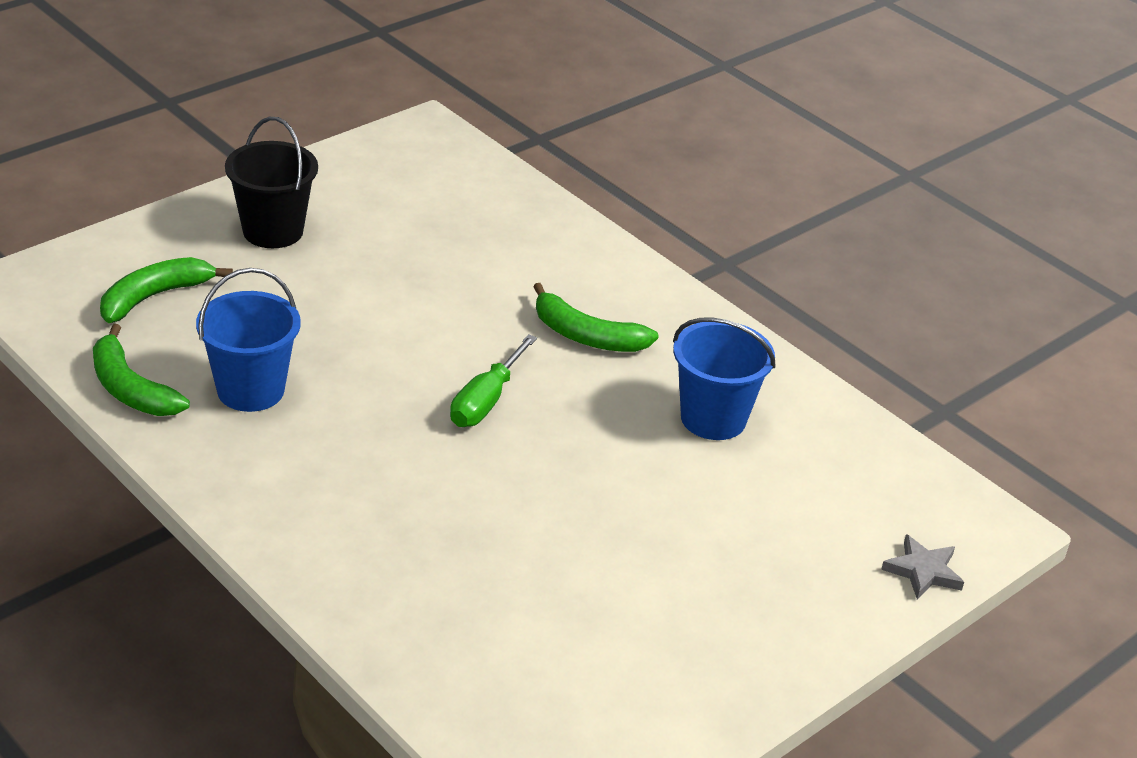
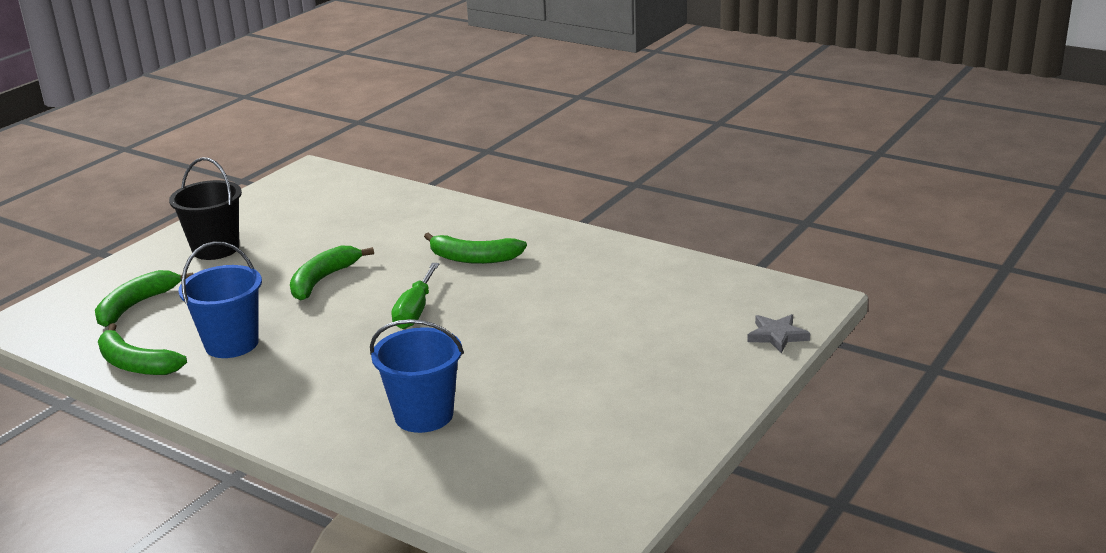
camera: 10 degrees left, 10 degrees down
(388, 319) = (323, 280): none -> green banana
(713, 418) = (586, 284): blue bucket -> blue bucket (424, 415)

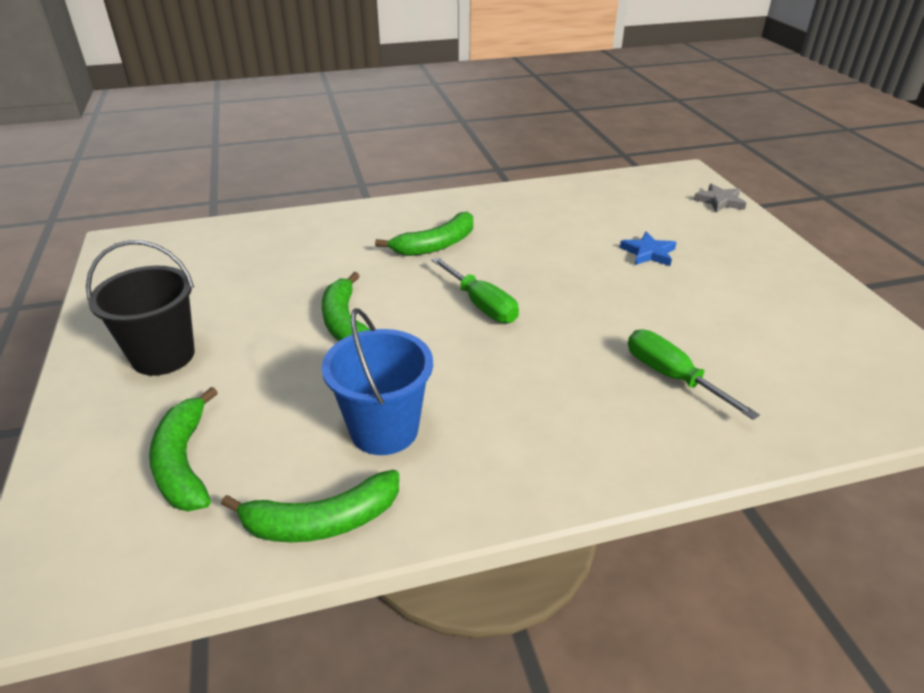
camera: 50 degrees left, 10 degrees up
(424, 415) = (671, 377): blue bucket -> green screwdriver
(606, 340) = (648, 253): none -> blue star

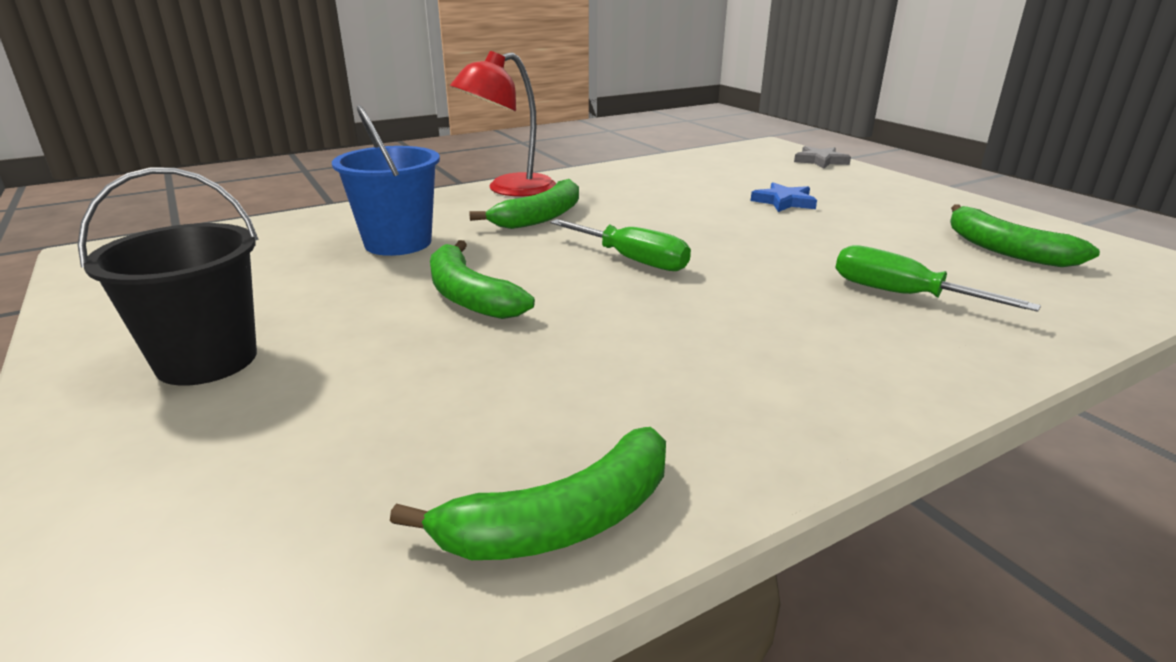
camera: 15 degrees left, 10 degrees down
(184, 463) = (291, 484): green banana -> green banana (1004, 250)
(384, 430) = (589, 394): blue bucket -> blue bucket (398, 243)
(426, 207) = (509, 189): none -> red lamp

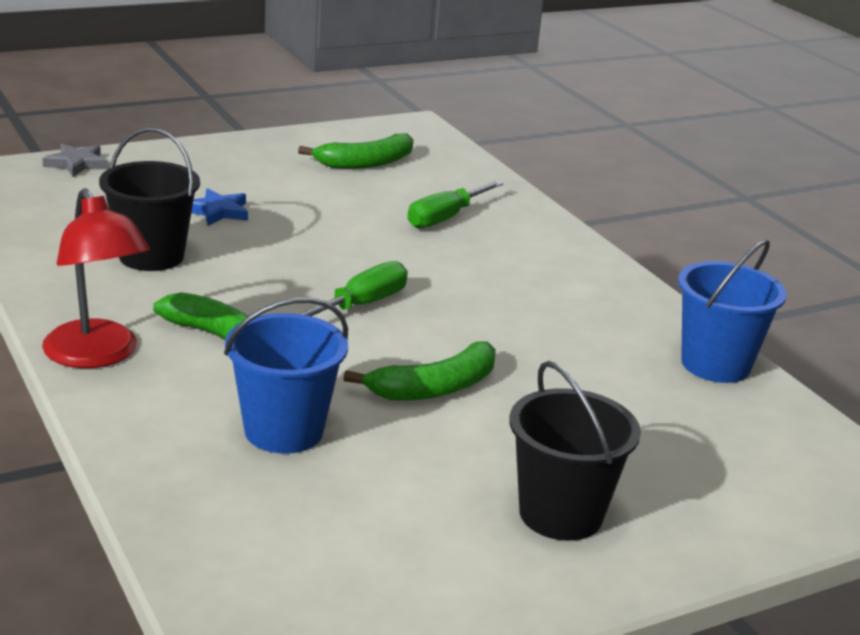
camera: 90 degrees left, 0 degrees up
(563, 520) = (715, 364): green banana -> blue bucket
(674, 190) = (151, 256): none -> black bucket

